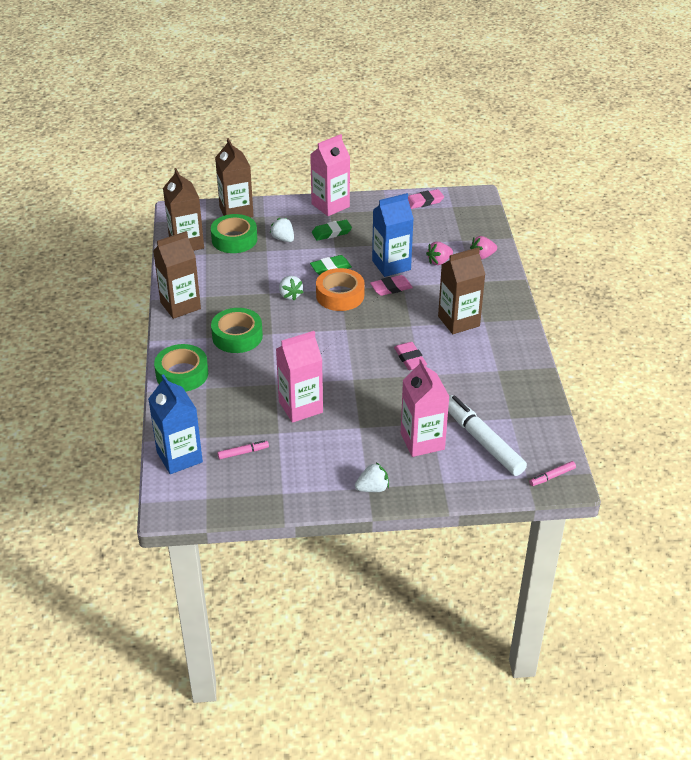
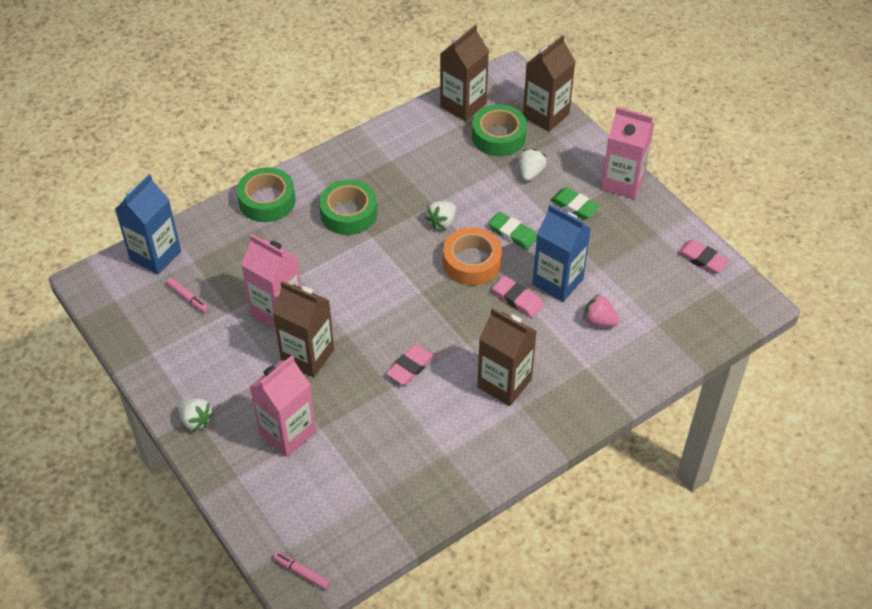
camera: 60 degrees right, 10 degrees up
(180, 305) = (364, 149): brown carton -> brown carton (307, 356)
(482, 256) = (641, 356): pink strawberry -> none
(482, 441) = (319, 485): white marker -> none

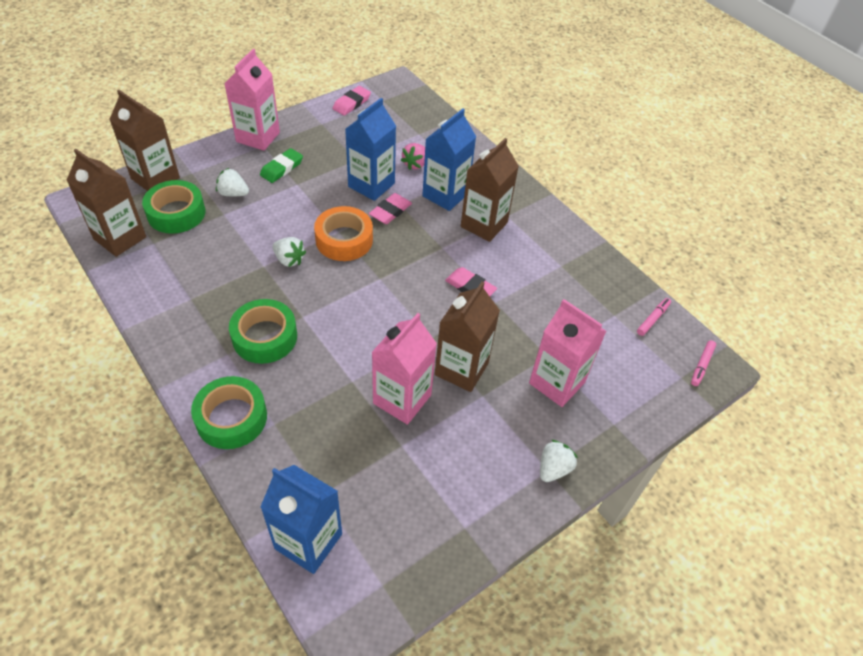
camera: 95 degrees left, 0 degrees up
(187, 297) = (381, 494): pink marker -> pink marker (652, 319)
(512, 233) = (310, 210): green eraser -> none
(549, 349) = (445, 195): none -> blue carton

